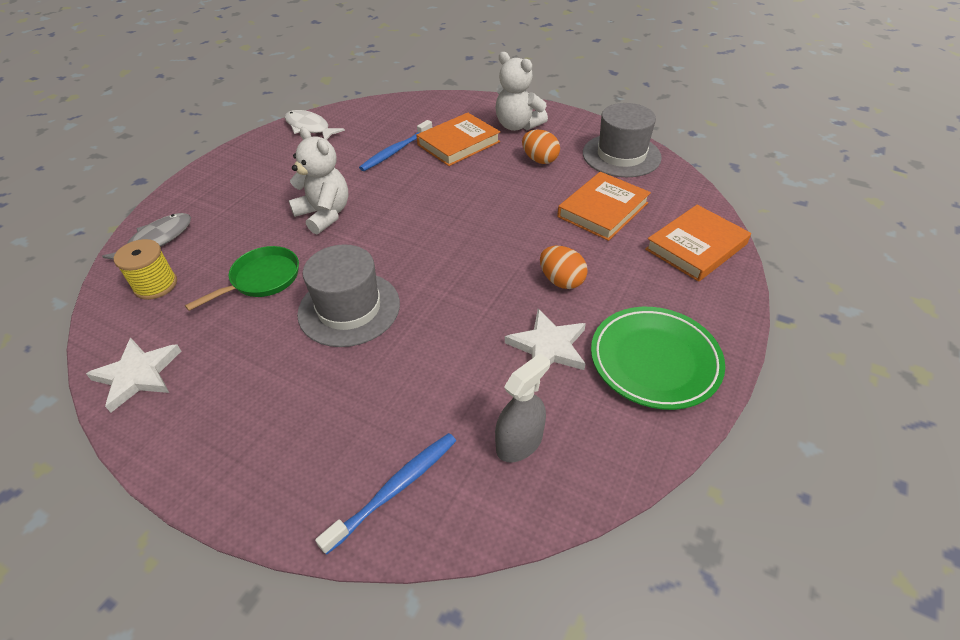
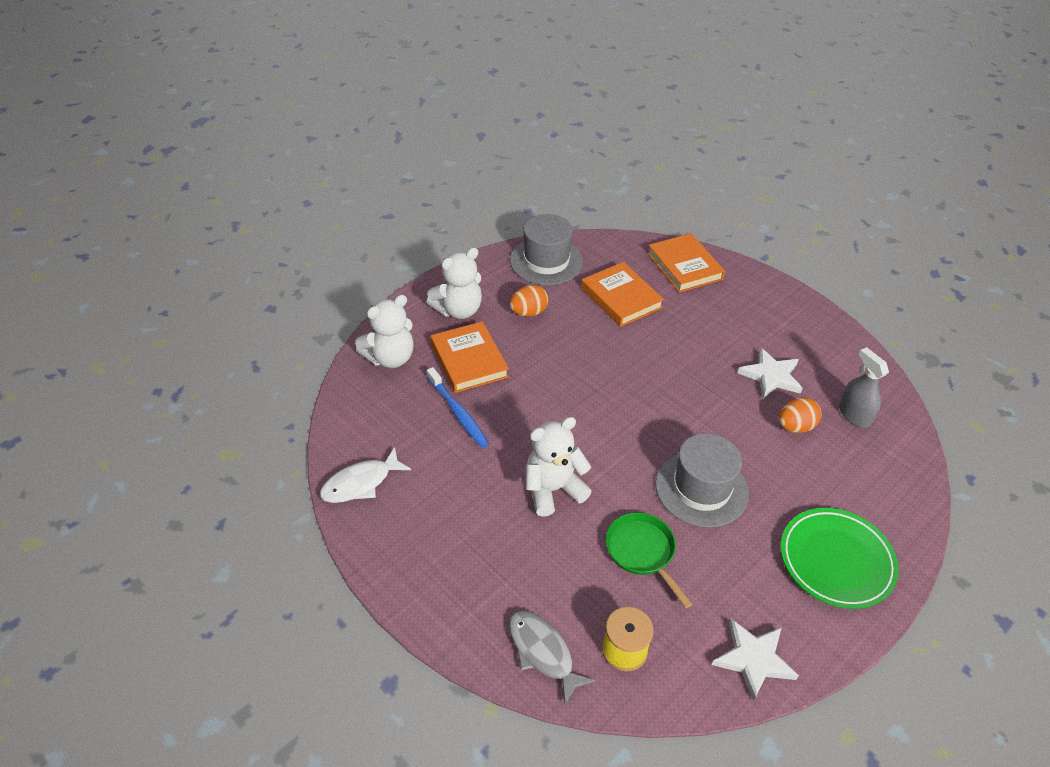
camera: 75 degrees left, 0 degrees up
(395, 489) = (886, 488): blue toothbrush -> none
(442, 109) = (390, 358): none -> white teddy bear
(561, 281) = (702, 348): orange egg -> orange egg (795, 426)
(654, 361) = (794, 328): green plate -> green plate (836, 561)

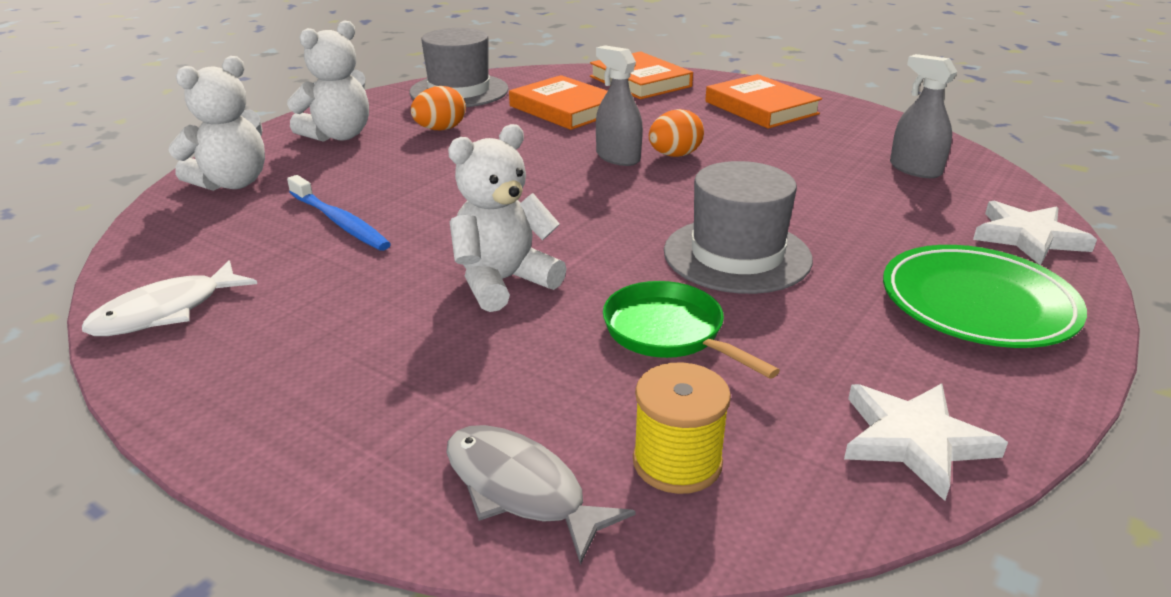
camera: 10 degrees left, 15 degrees down
(469, 360) = (356, 174): orange book -> orange book (761, 108)
(647, 367) = (618, 157): none -> grey spray bottle
(771, 376) = (788, 149): white star -> white star (1028, 237)
(795, 426) = (843, 186): orange egg -> orange egg (674, 155)

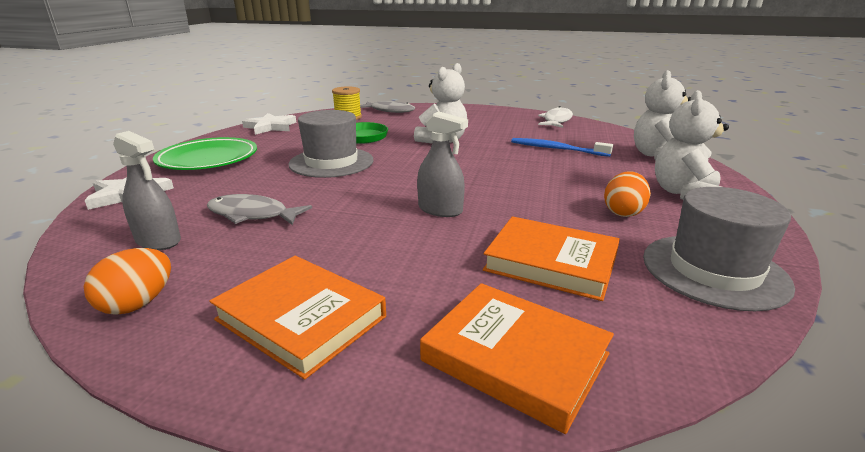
camera: 160 degrees right, 5 degrees down
(674, 155) = (392, 219): orange egg -> orange egg (138, 304)
(830, 182) = (252, 215): none -> grey fish

